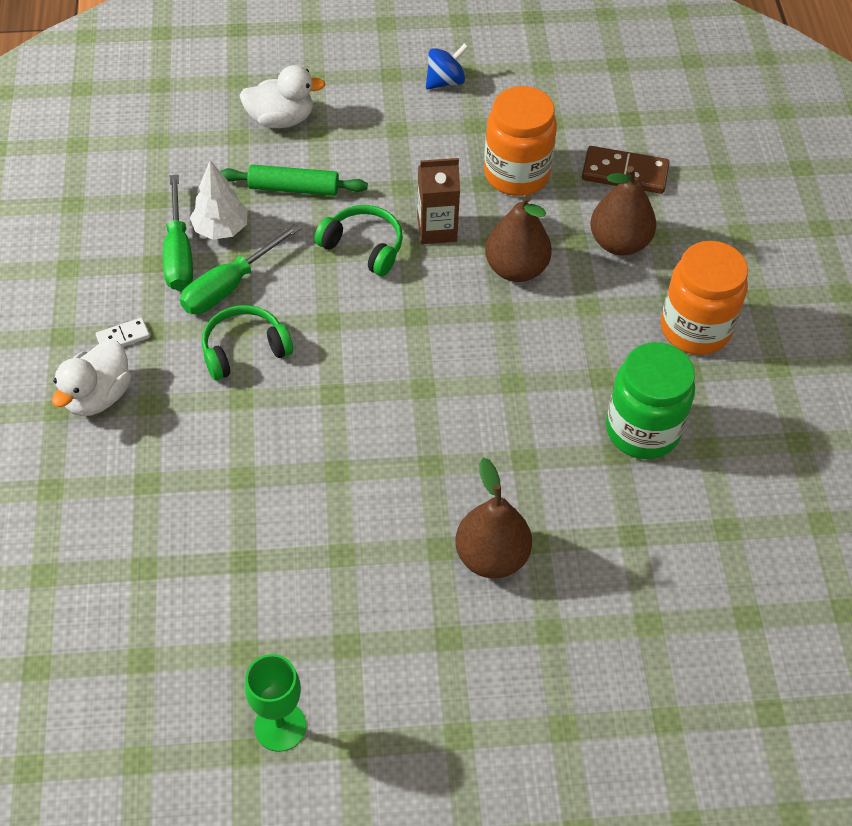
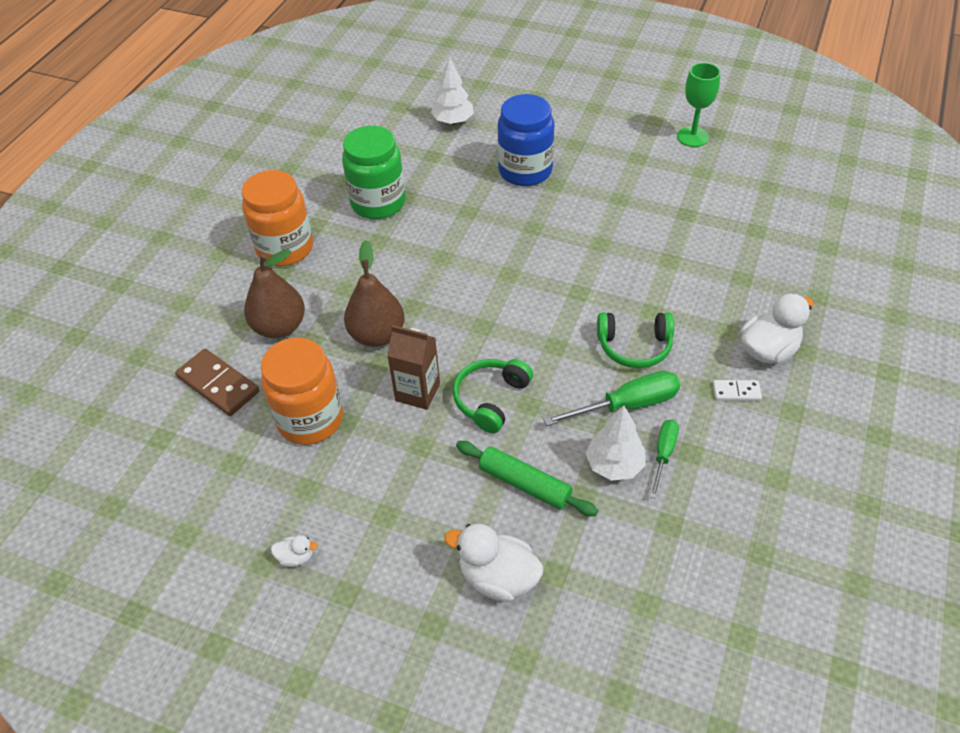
camera: 150 degrees left, 5 degrees down
(179, 253) = (663, 454): green screwdriver -> green screwdriver, size x0.62
(363, 247) = (491, 399): green headphones -> green headphones turned 60 degrees clockwise
(445, 81) = (296, 557): blue spinning top -> white duck
(491, 556) = (525, 171): brown pear -> blue jar
(650, 615) = (453, 121): none -> white tree

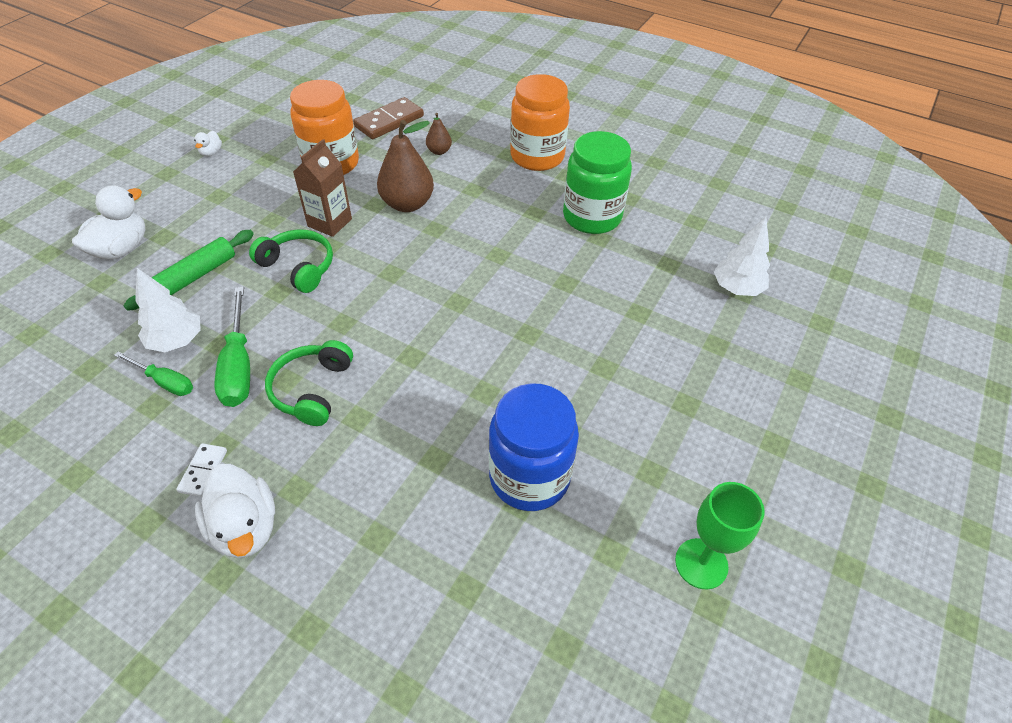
camera: 95 degrees right, 0 degrees up
(279, 327) = (439, 151): brown pear -> brown pear, size x0.51
(525, 171) = (633, 342): blue jar -> blue jar (529, 477)

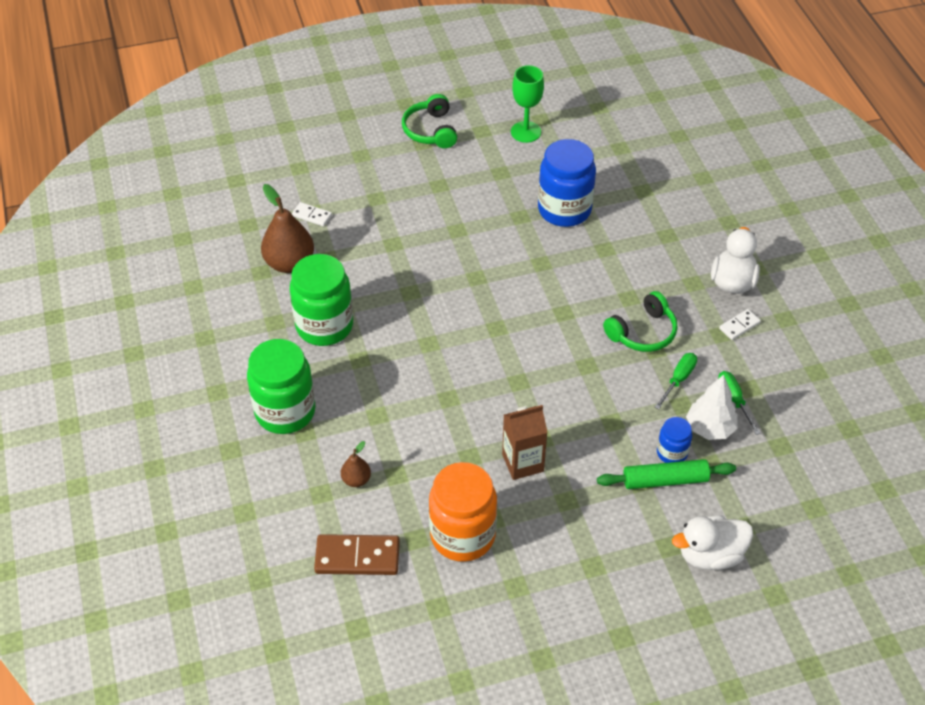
camera: 135 degrees left, 0 degrees up
(203, 299) = (672, 453): none -> blue jar
(211, 152) = (561, 638): white duck -> none
(239, 366) = (678, 379): green screwdriver -> green screwdriver, size x0.62
(298, 267) = (581, 434): green headphones -> green headphones (431, 130)
(407, 204) = (444, 438): brown pear -> brown pear (289, 263)
(537, 157) = (285, 411): orange jar -> green jar
(737, 288) = (312, 215): white tree -> white domino

